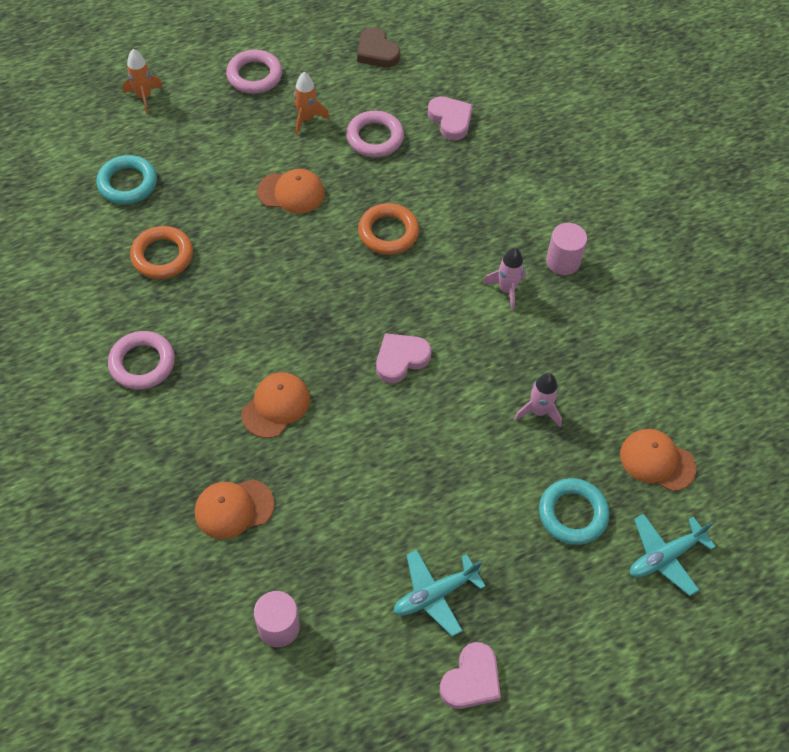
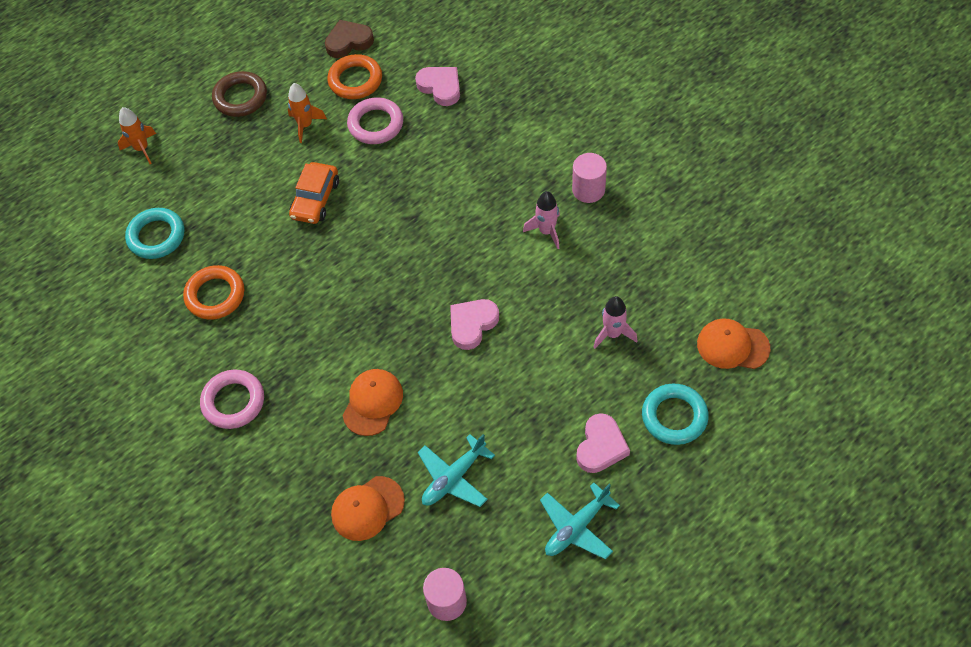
camera: 10 degrees left, 0 degrees up
(254, 76) = (240, 97): pink ring -> brown ring
(291, 192) = (315, 199): orange cap -> orange car
(376, 52) = (348, 42): brown heart -> brown heart turned 120 degrees clockwise
(388, 232) = (419, 210): orange ring -> orange ring (355, 80)
(471, 680) = (635, 592): pink heart -> pink heart (601, 446)
(665, 557) = (767, 429): turquoise plane -> turquoise plane (453, 478)

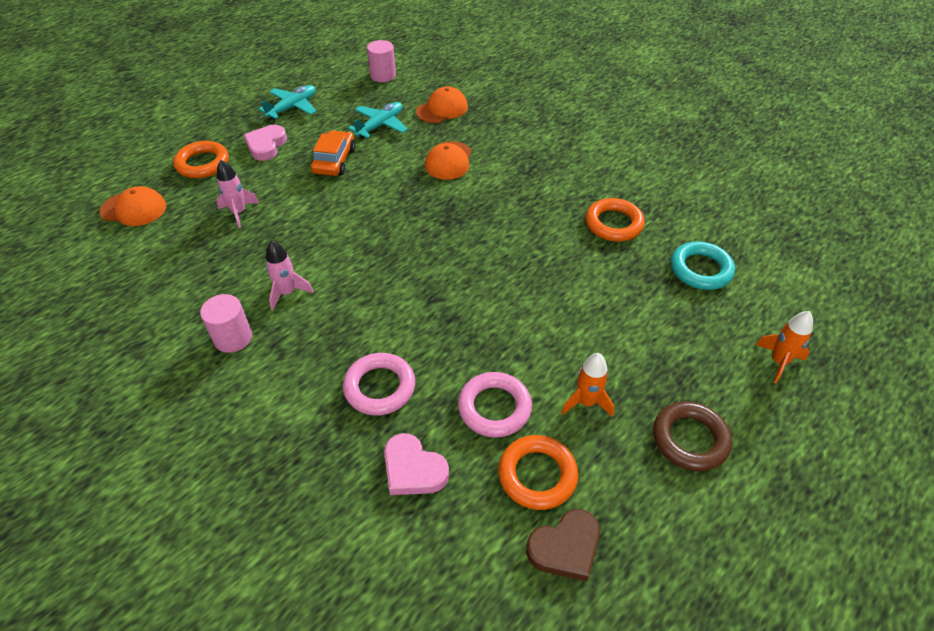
camera: 170 degrees right, 10 degrees down
(233, 402) = (563, 156): pink ring -> pink ring (379, 387)
(315, 199) = (544, 313): orange car -> orange car (334, 161)
(472, 324) = (367, 213): pink heart -> none
(674, 417) = (203, 164): turquoise ring -> orange ring

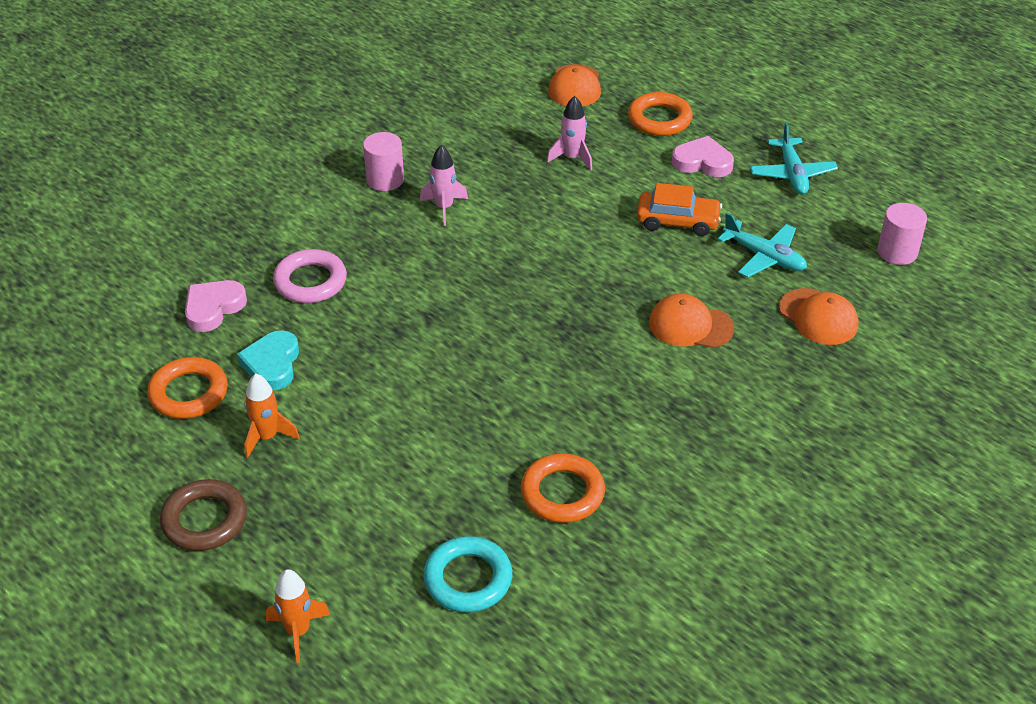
camera: 90 degrees right, 5 degrees down
(292, 107) = (792, 174): turquoise plane -> turquoise plane turned 45 degrees clockwise
(494, 408) = (272, 364): pink ring -> turquoise heart
(565, 547) = (111, 408): brown heart -> none

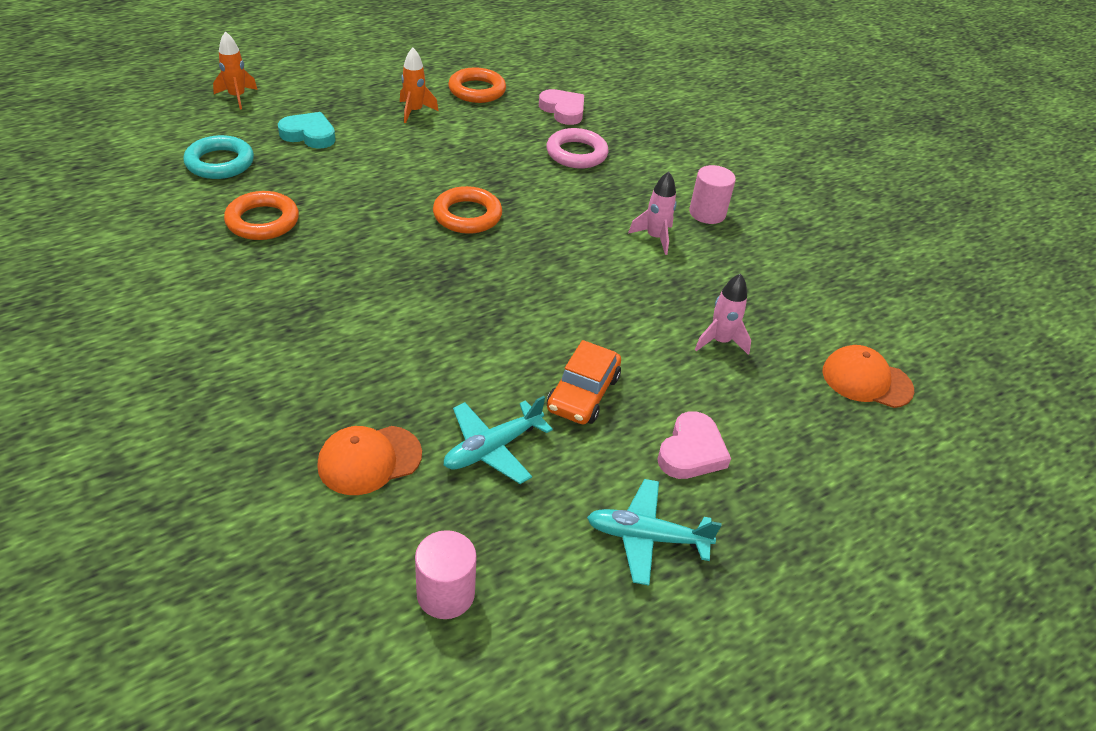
camera: 100 degrees right, 0 degrees up
(204, 520) = (355, 81): brown ring -> none
(272, 364) = (488, 124): turquoise heart -> turquoise heart (309, 135)
(659, 119) = (789, 438): orange ring -> orange ring (467, 215)
(690, 326) = (411, 351): orange cap -> none

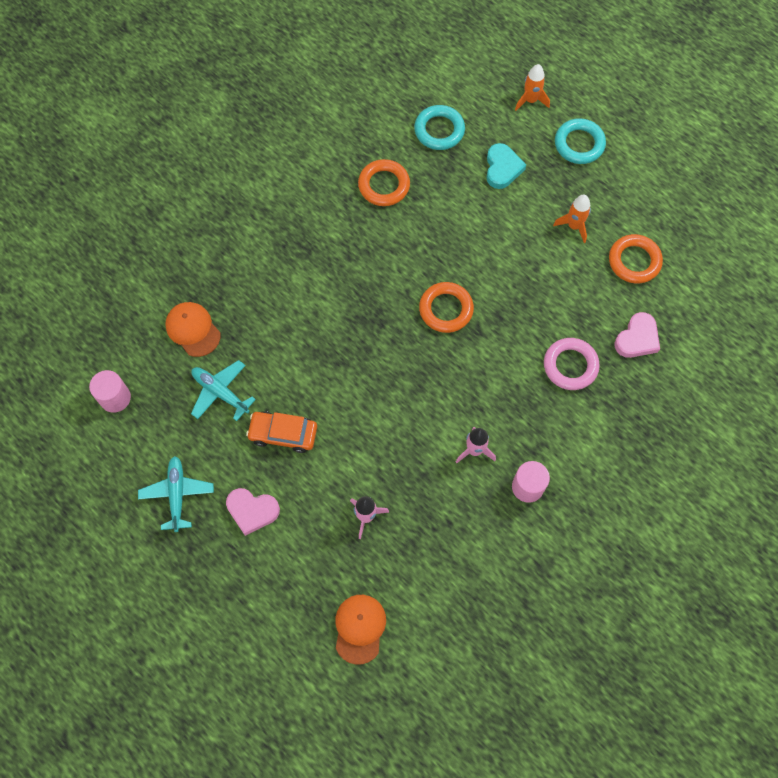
camera: 80 degrees right, 25 degrees up
(318, 84) = (579, 144): none -> turquoise ring

